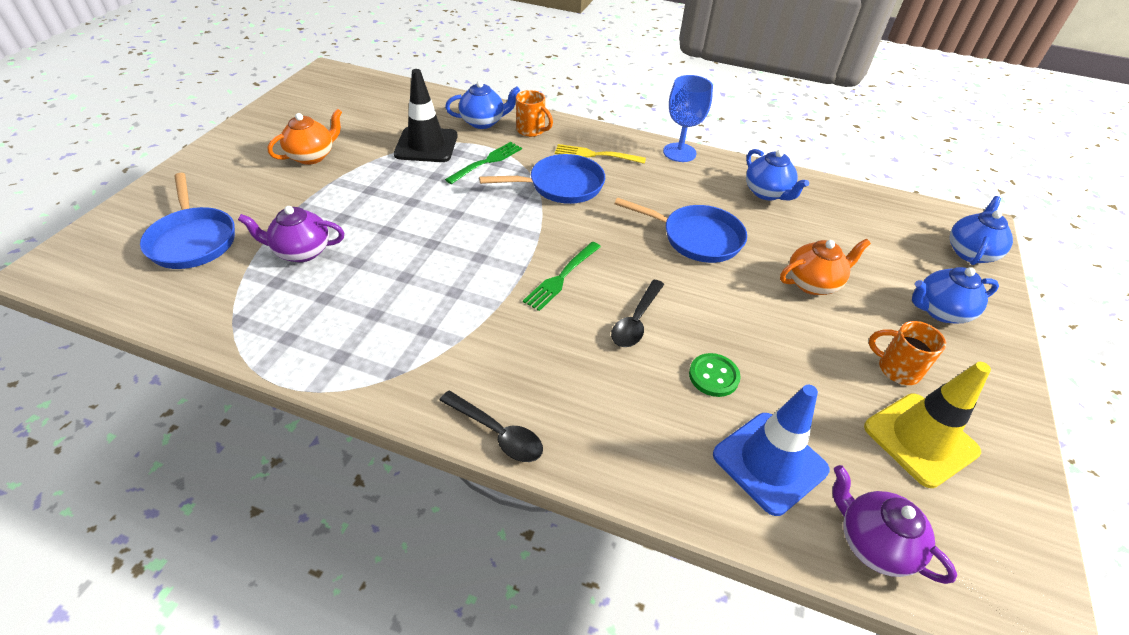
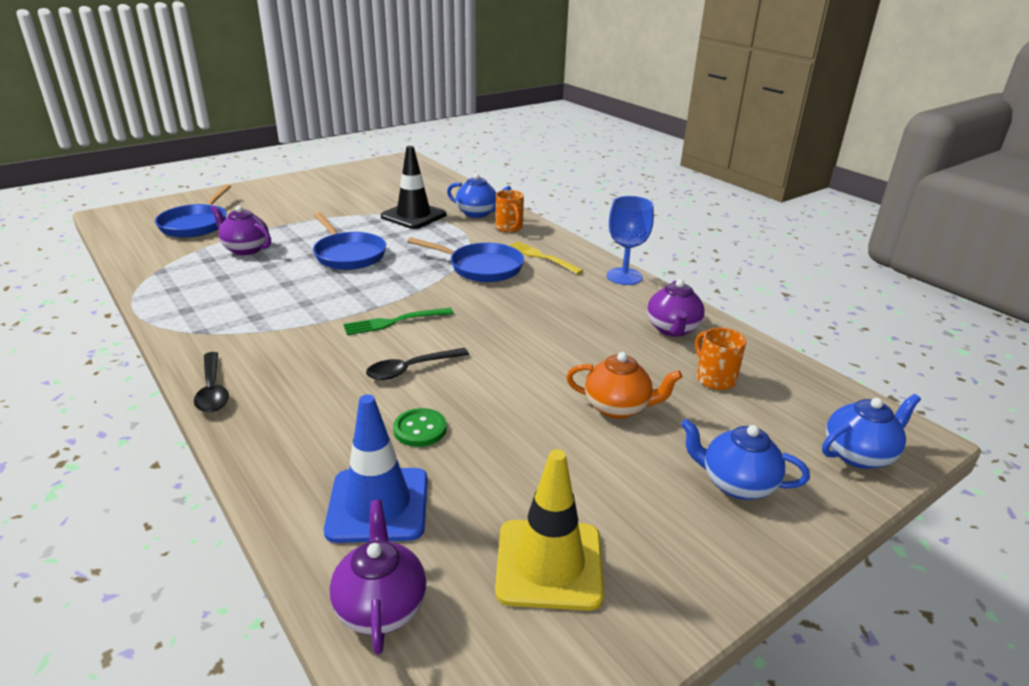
camera: 35 degrees right, 15 degrees down
(312, 156) = (327, 202): orange teapot -> none
(487, 162) = (444, 237): green fork -> none
(696, 238) = (549, 337): blue pan -> blue pan (348, 254)
(767, 193) = (672, 329): blue teapot -> purple teapot
(897, 369) = (609, 503): orange mug -> orange mug (714, 378)

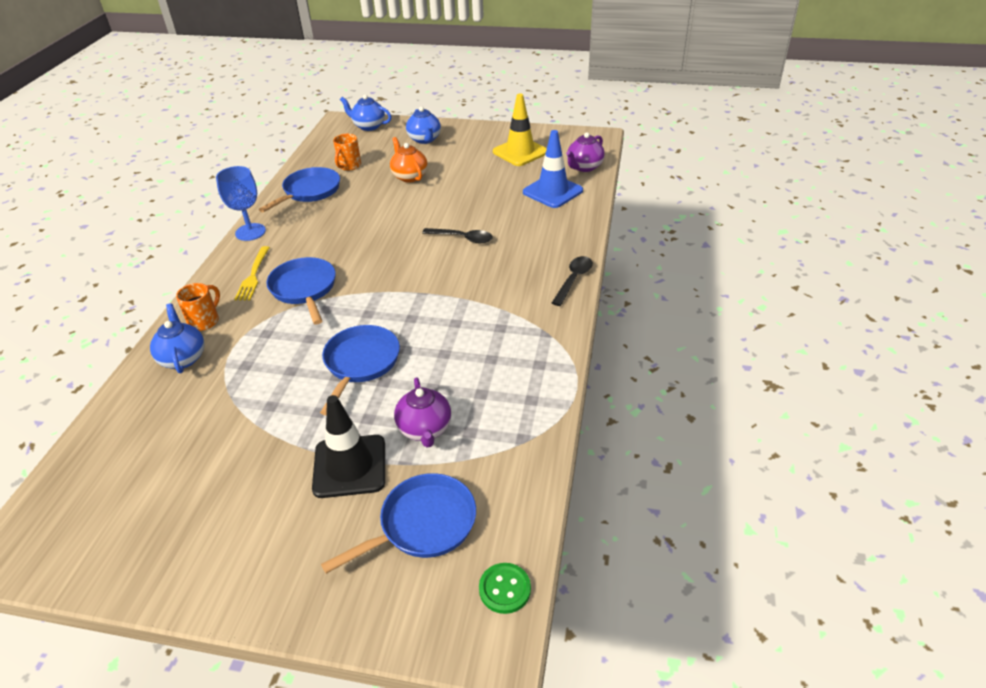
camera: 130 degrees left, 10 degrees up
(394, 322) = (426, 274): green fork -> none
(413, 216) = (230, 391): black traffic cone -> black traffic cone (349, 466)
(420, 429) = (500, 209): green button -> green button (504, 589)
(672, 329) = (309, 192): purple teapot -> blue pan

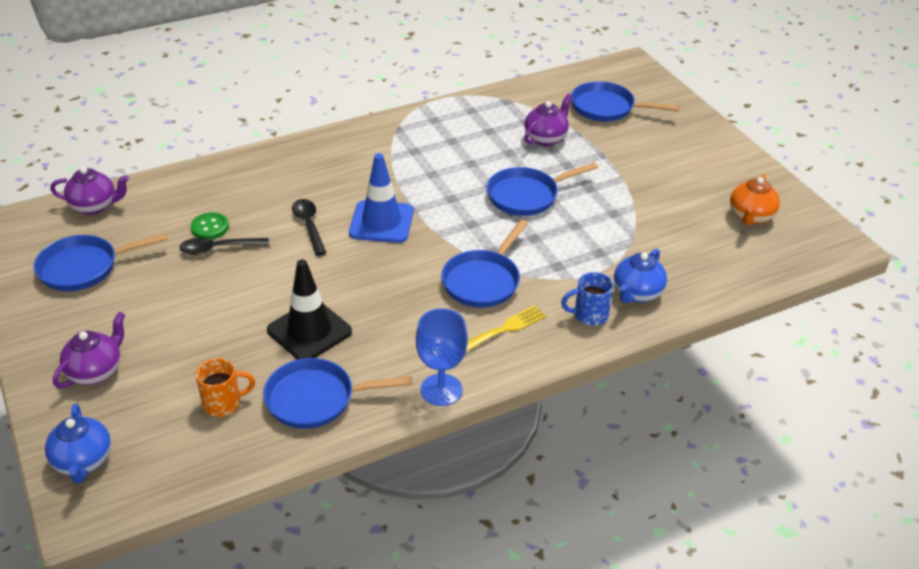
camera: 130 degrees left, 0 degrees up
(205, 321) = (589, 315): orange mug -> blue mug
(349, 466) = (608, 151): black traffic cone -> black traffic cone (309, 331)
(409, 176) = (211, 329): orange teapot -> orange teapot (750, 217)
(424, 139) = (96, 371): blue teapot -> purple teapot
(504, 589) = (604, 70): green button -> green button (210, 227)
(520, 152) = (84, 267): yellow traffic cone -> blue pan
(552, 191) = (168, 207): blue traffic cone -> blue traffic cone (381, 222)
(573, 280) = (317, 141): black spoon -> black spoon (218, 248)

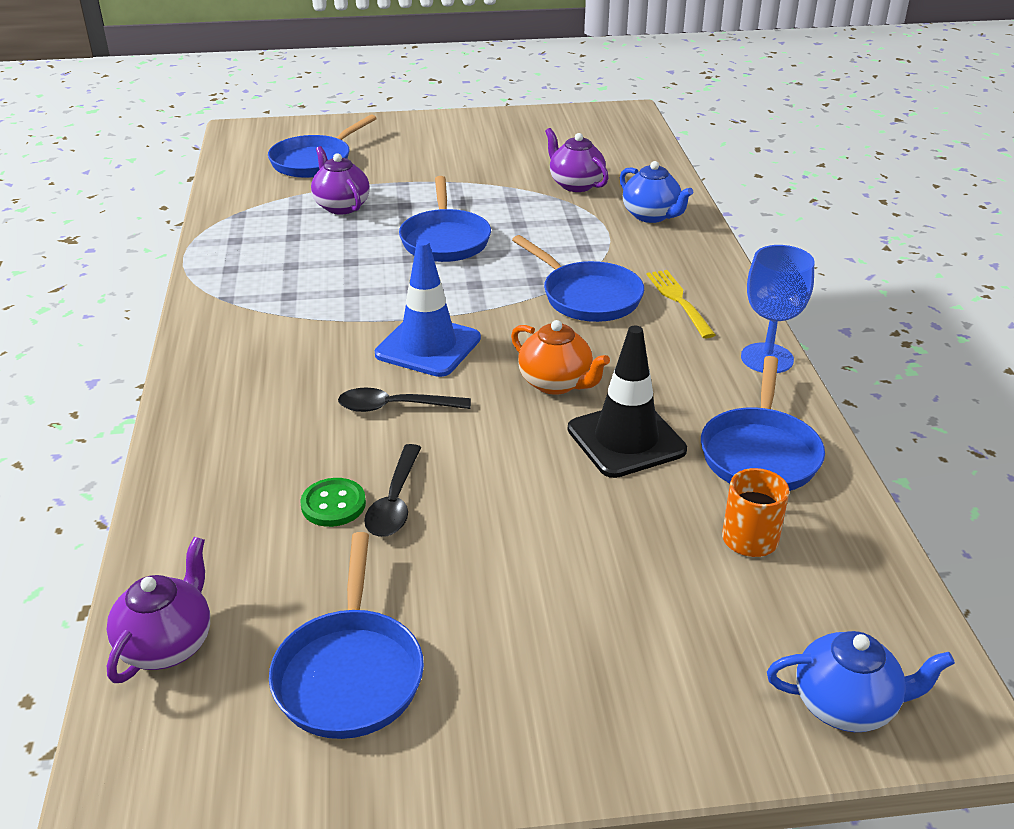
camera: 70 degrees left, 5 degrees down
(96, 371) = (639, 675): purple teapot -> purple teapot (575, 184)
(589, 315) = (674, 247): blue mug -> none
(750, 217) = (563, 137): orange teapot -> orange teapot (556, 383)

